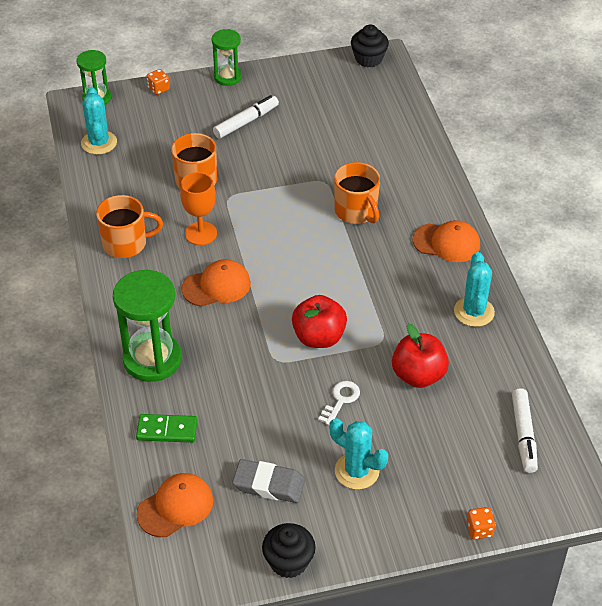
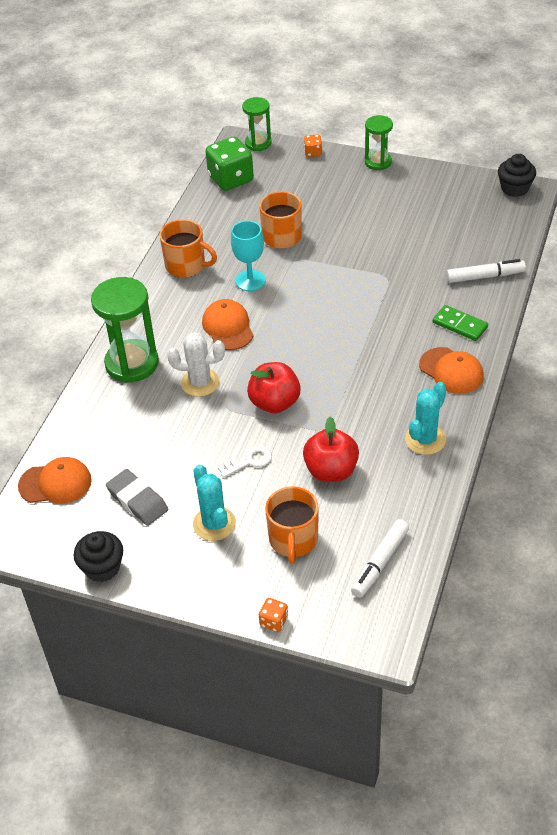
camera: 35 degrees right, 0 degrees up
(99, 143) = (231, 179): turquoise cactus -> green dice
(167, 430) = (97, 422): green domino -> green domino (460, 325)
(201, 233) = (250, 280): orange goblet -> turquoise goblet
(216, 286) = (228, 327): orange cap -> orange cap turned 120 degrees counterclockwise
(234, 349) = (200, 382): none -> white cactus
(246, 122) = (362, 204): white marker -> white marker (485, 276)
(356, 211) = (394, 313): orange mug -> orange mug (293, 540)

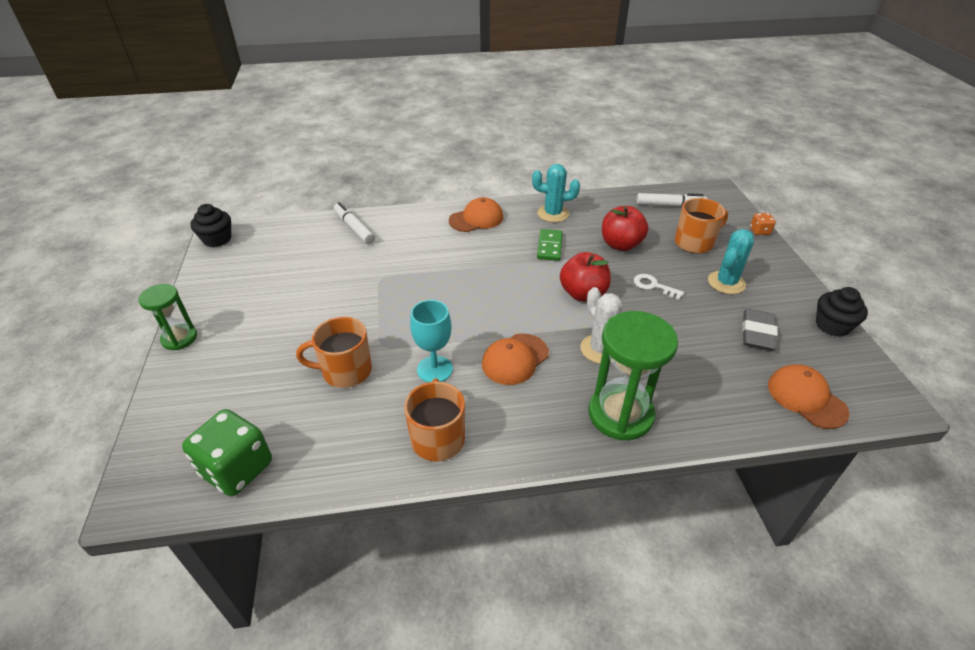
camera: 120 degrees left, 5 degrees down
(258, 143) = (138, 472): green hourglass -> none
(313, 153) = (161, 402): orange dice -> none
(451, 371) = (476, 219): orange cap -> orange cap turned 45 degrees clockwise
(460, 325) = (422, 226): green domino -> green domino (549, 246)

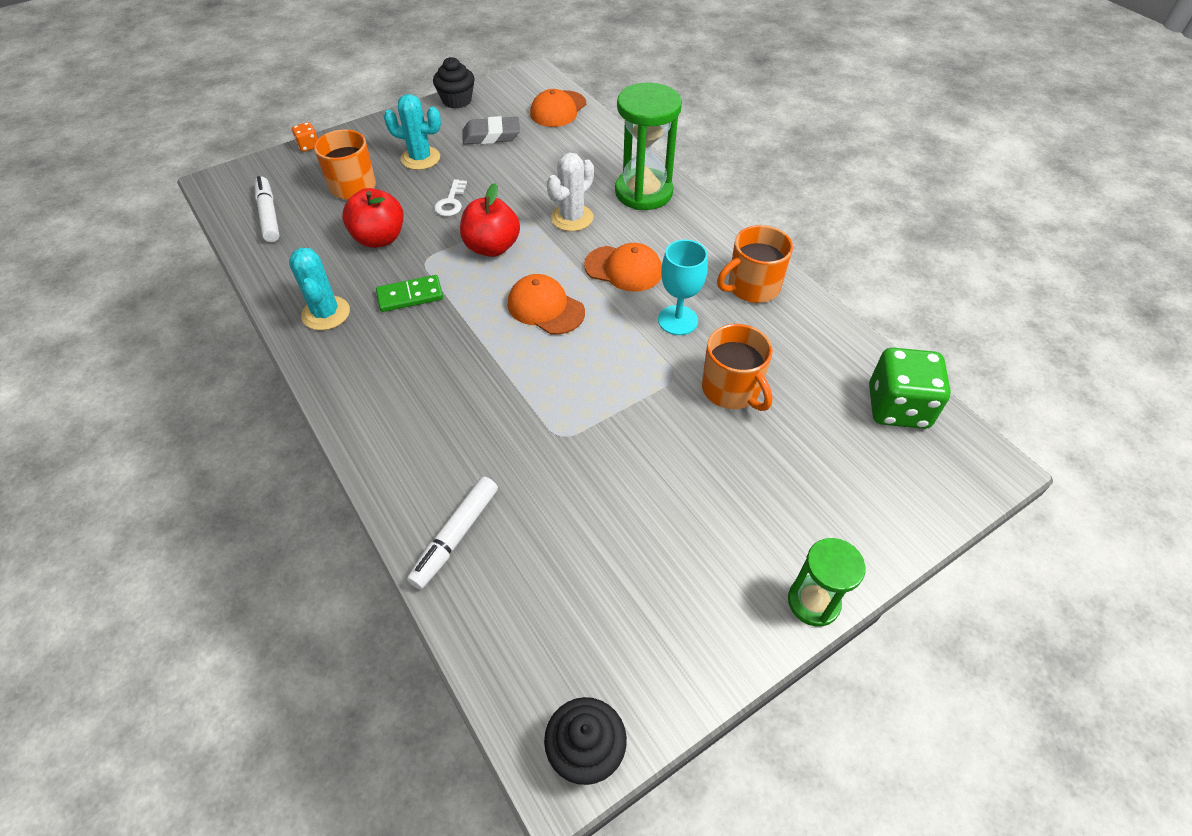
camera: 115 degrees left, 10 degrees up
(476, 219) = (369, 390): orange cap -> orange cap (545, 308)

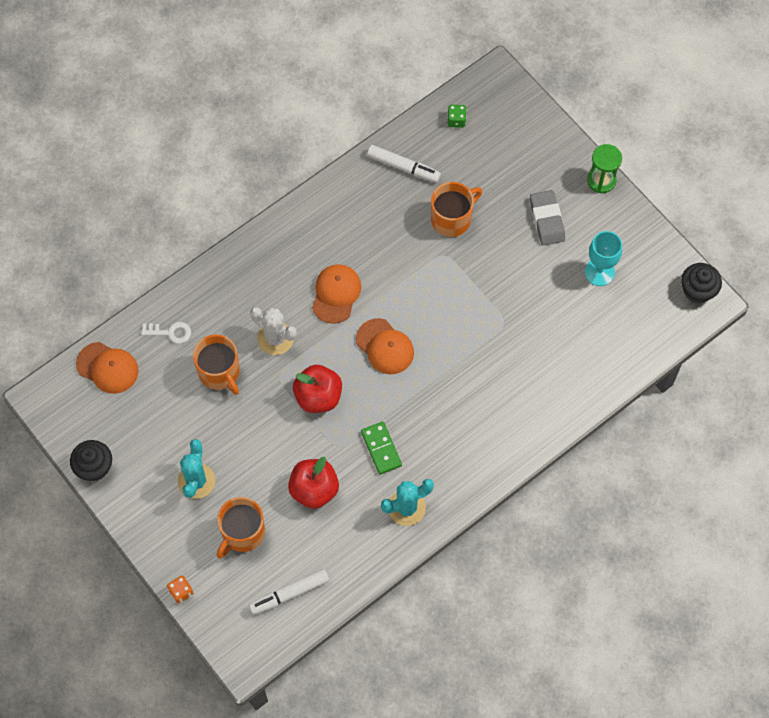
camera: 95 degrees left, 15 degrees up
(451, 202) = (260, 441): white key -> white key (170, 332)
(455, 536) = (587, 375): white marker -> white marker (403, 167)
(491, 135) = (156, 423): grey eraser -> grey eraser (547, 220)
(545, 308) = (385, 347): orange cap -> orange cap turned 75 degrees counterclockwise
(643, 192) = (236, 284): green hourglass -> none
(678, 320) = (389, 253): turquoise goblet -> turquoise goblet (599, 272)
(752, 287) = (349, 203): orange mug -> orange mug (219, 372)
(897, 407) = (456, 120): green dice -> green dice, size x0.46

